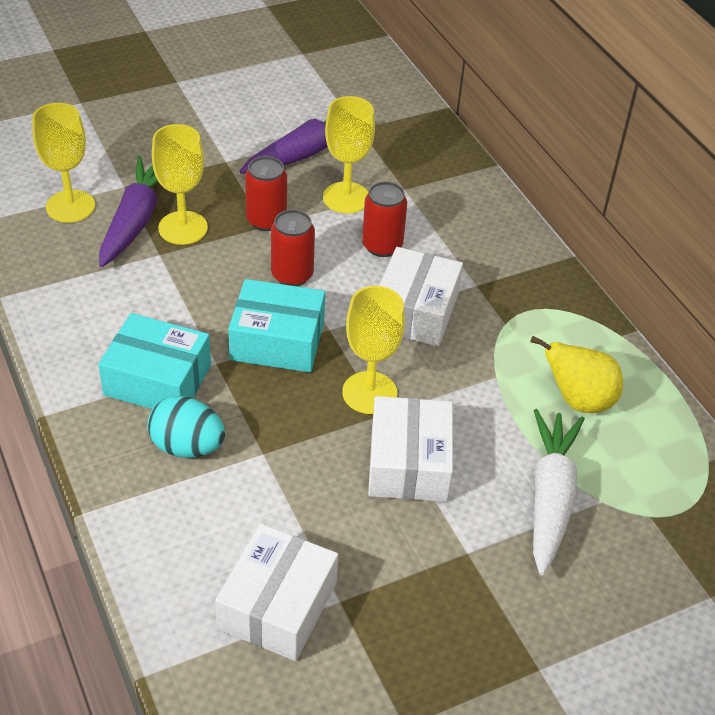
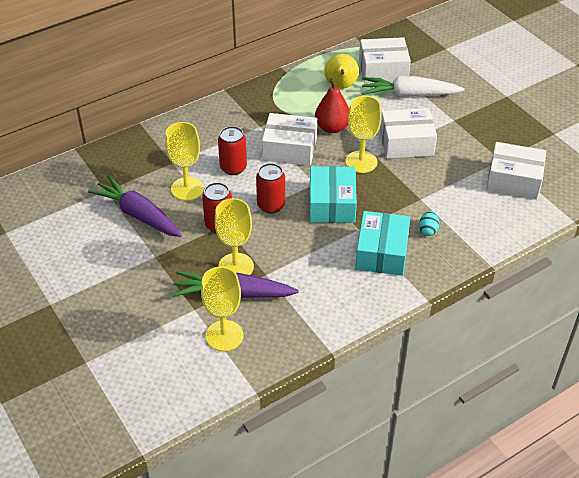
camera: 95 degrees left, 0 degrees up
(187, 446) = (428, 230): turquoise egg -> turquoise egg, size x0.58
(463, 370) = (332, 127): none -> red pear
(630, 472) = (383, 70): none -> white box

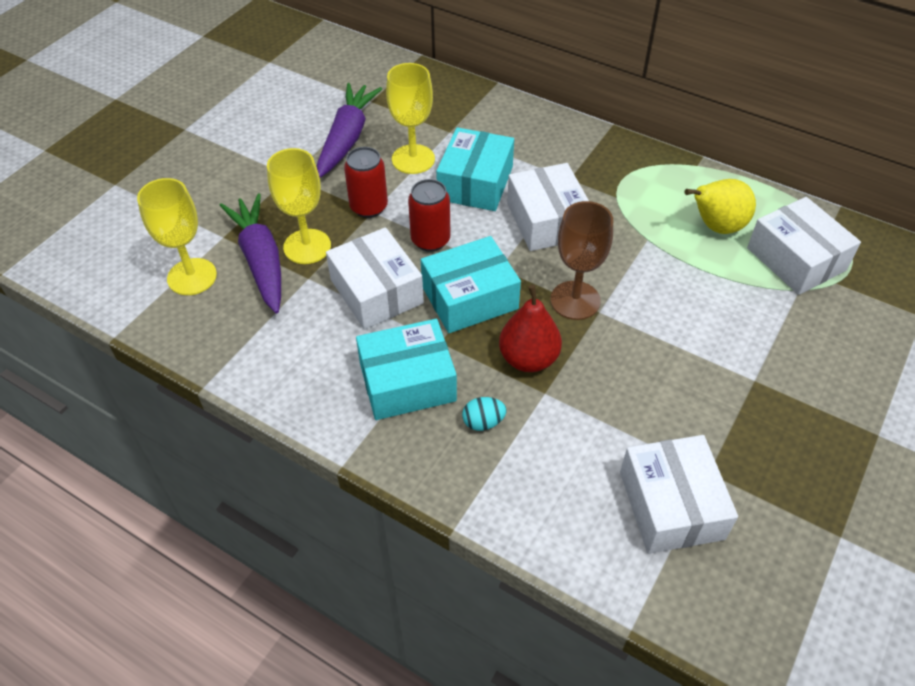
camera: 65 degrees right, 5 degrees up
(233, 168) = (475, 183): red can -> turquoise box
(332, 127) = (622, 247): red pear -> red pear (528, 359)
(361, 162) = (575, 300): yellow goblet -> brown goblet
(406, 143) = (653, 338): white box -> white box (376, 291)
(409, 94) = (766, 307): white carrot -> none

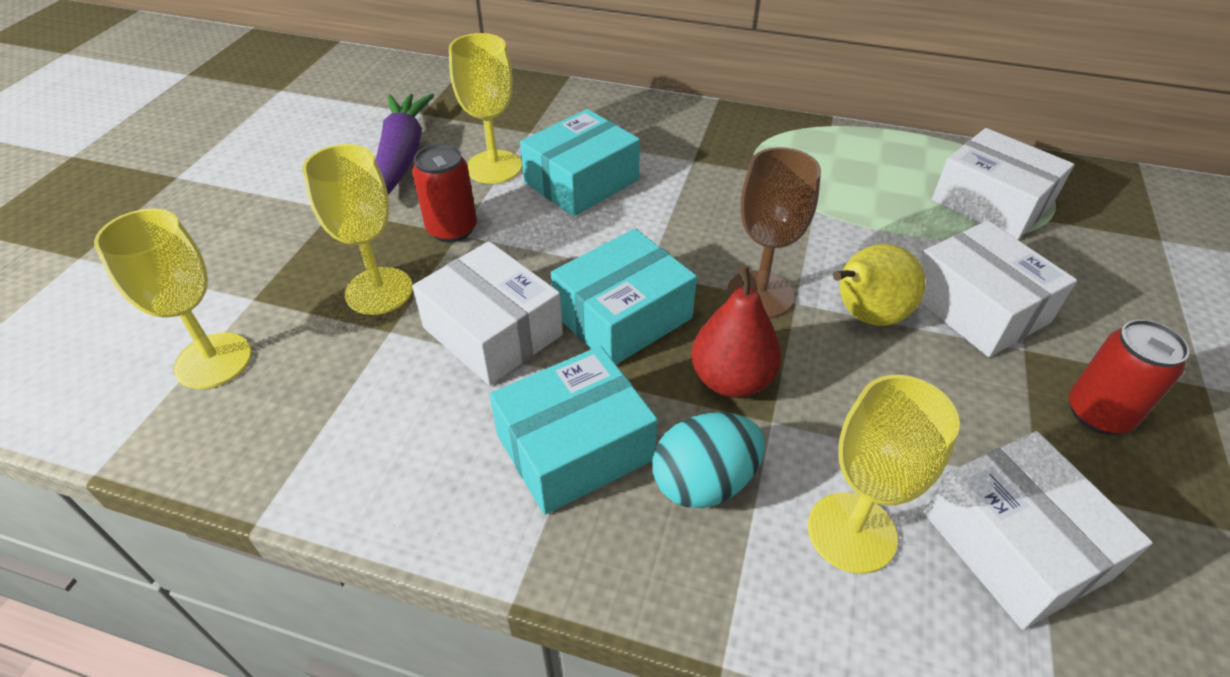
camera: 15 degrees left, 5 degrees down
(261, 260) = (315, 320): purple carrot -> none
(430, 240) = (546, 255): red can -> red can (1098, 413)
(475, 183) = (581, 181): turquoise box -> turquoise box turned 45 degrees clockwise
(483, 422) = (704, 482): turquoise egg -> turquoise egg, size x1.74
(547, 220) = (686, 209): white box -> white box (977, 307)
(566, 473) = (851, 532): none -> yellow goblet
(716, 227) = (885, 184): yellow pear -> yellow pear (865, 316)

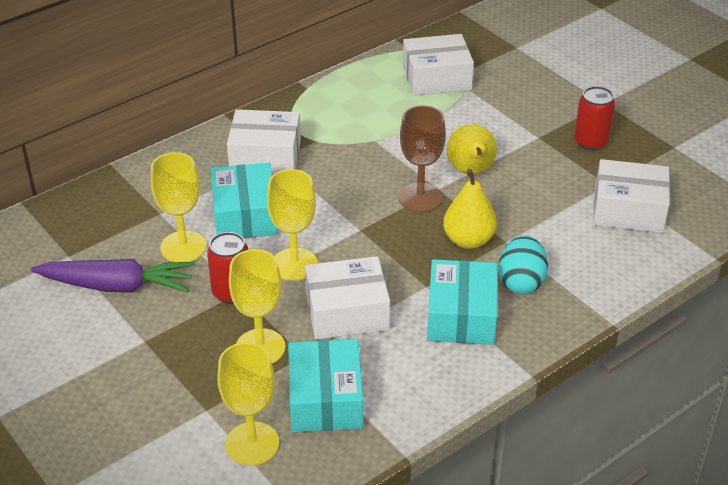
camera: 55 degrees left, 5 degrees down
(402, 157) = (117, 286): purple carrot -> purple carrot turned 150 degrees clockwise
(623, 316) = (385, 256): turquoise box -> turquoise box (325, 399)
(731, 380) = (468, 240): red pear -> yellow pear
(851, 532) = (585, 251): yellow goblet -> yellow goblet (294, 264)
(977, 307) = (501, 133): white box -> white box (265, 156)

